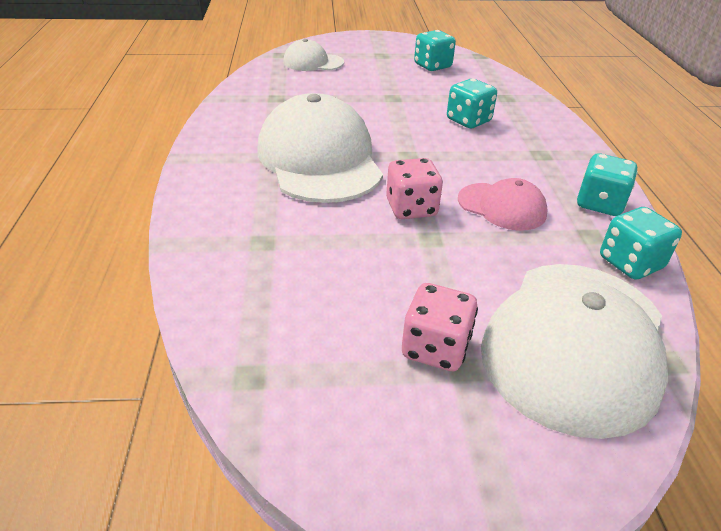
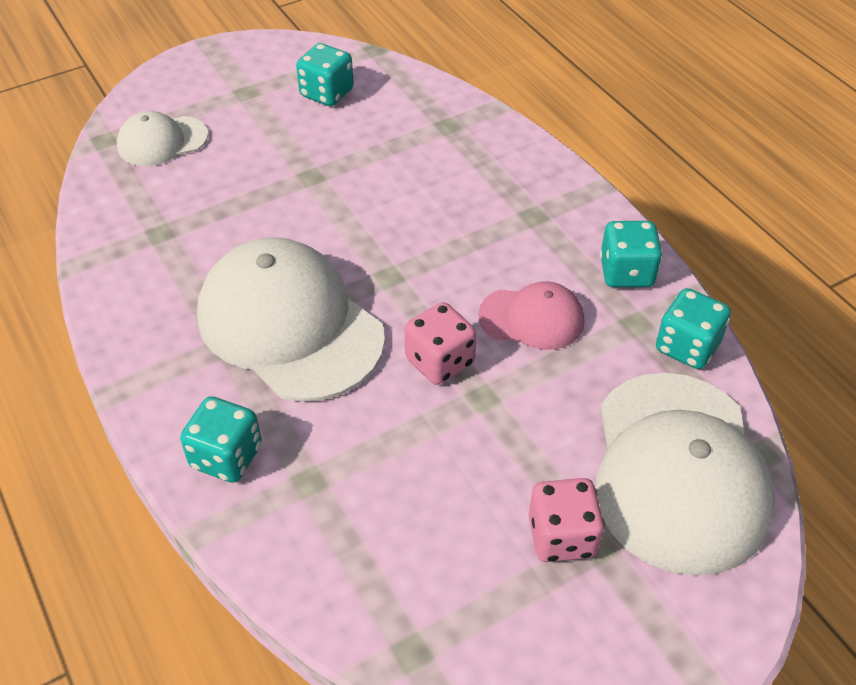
camera: 25 degrees left, 10 degrees up
(468, 121) = (426, 187): turquoise dice -> turquoise dice (226, 457)

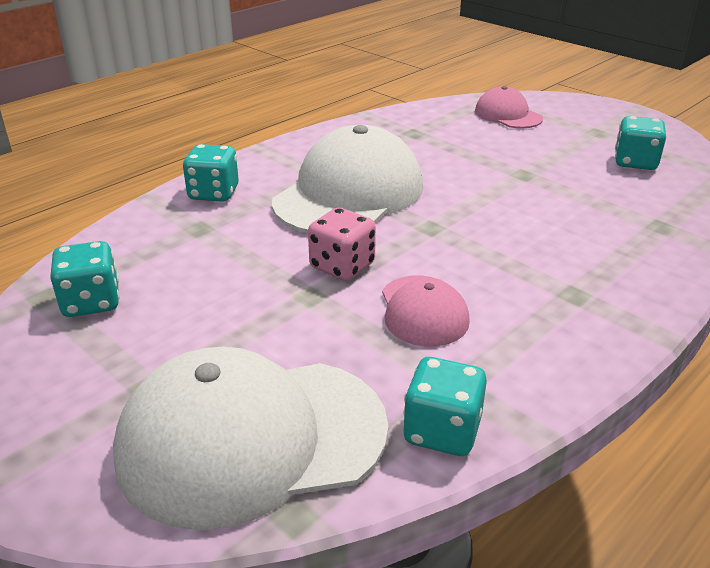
camera: 75 degrees right, 15 degrees down
(162, 141) = (508, 115): white cap -> pink cap
(562, 536) = (157, 362): pink dice -> none
(626, 272) = (533, 369): turquoise dice -> turquoise dice (91, 302)

